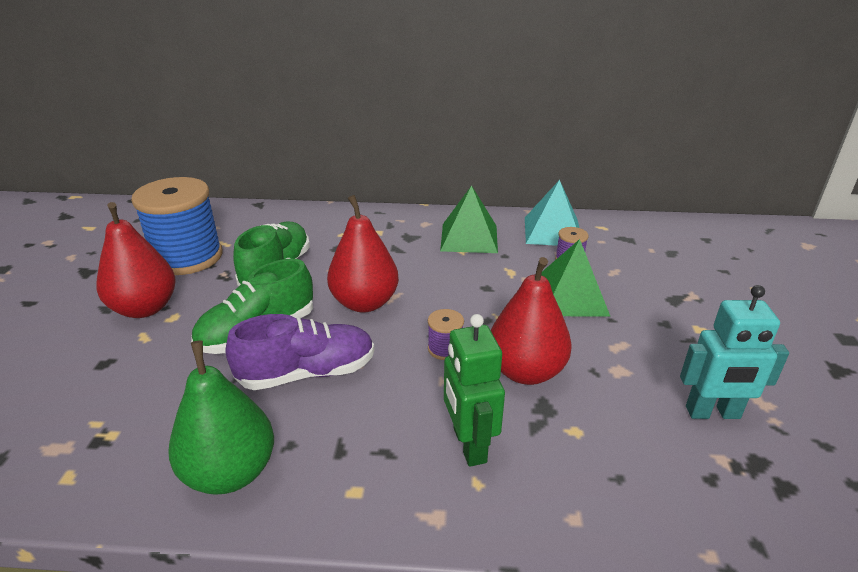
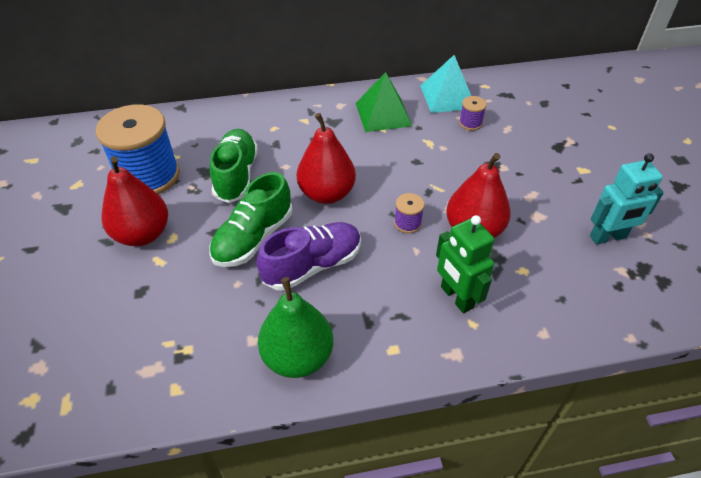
camera: 15 degrees left, 15 degrees up
(570, 296) = (482, 158): green pyramid -> none

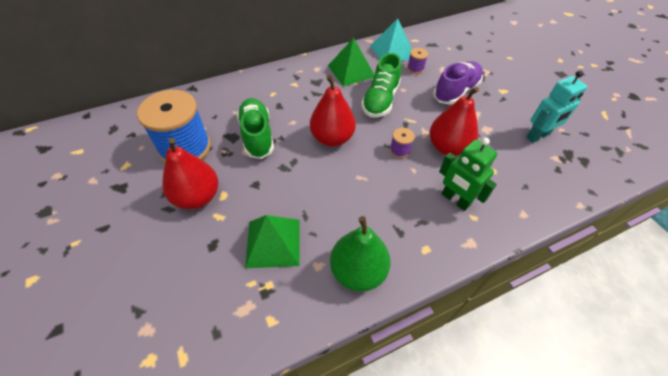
camera: 15 degrees left, 5 degrees up
(210, 303) = (273, 242): none -> green pyramid
(253, 238) = (289, 183): green shoe -> green shoe (380, 100)
(312, 266) = (342, 196): purple shoe -> purple shoe (456, 91)

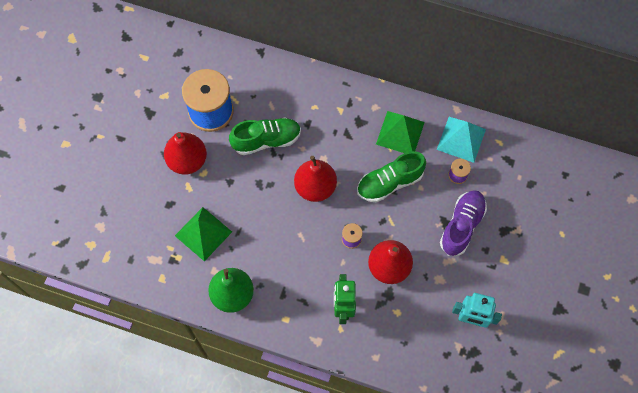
camera: 45 degrees right, 15 degrees up
(257, 136) = (266, 140): green shoe -> green shoe turned 45 degrees clockwise
(456, 91) = (462, 226): purple shoe -> purple shoe turned 60 degrees counterclockwise

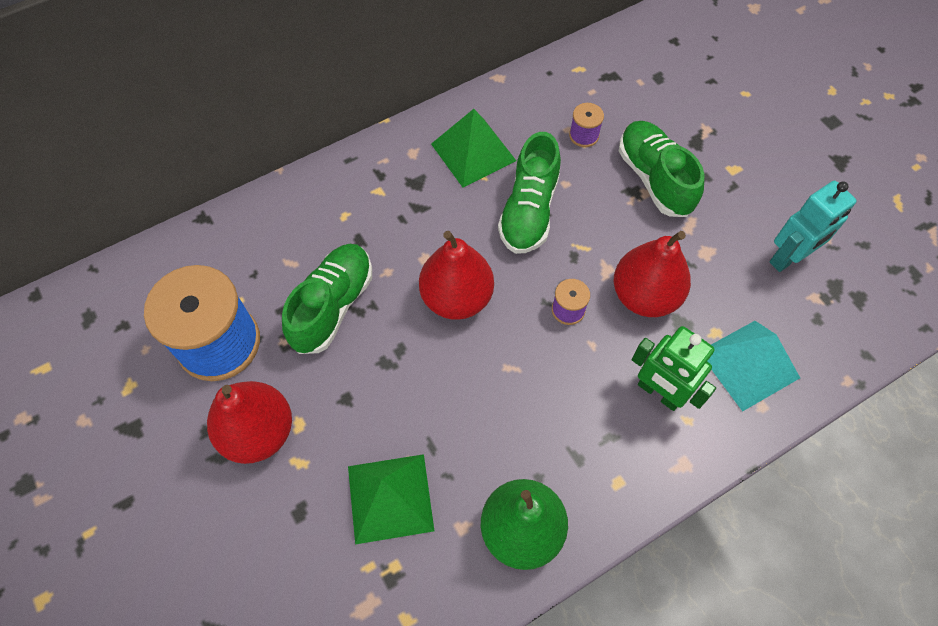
camera: 50 degrees left, 5 degrees down
(461, 139) = (541, 100): turquoise pyramid -> turquoise pyramid (748, 364)
(462, 226) = (654, 179): purple shoe -> green shoe

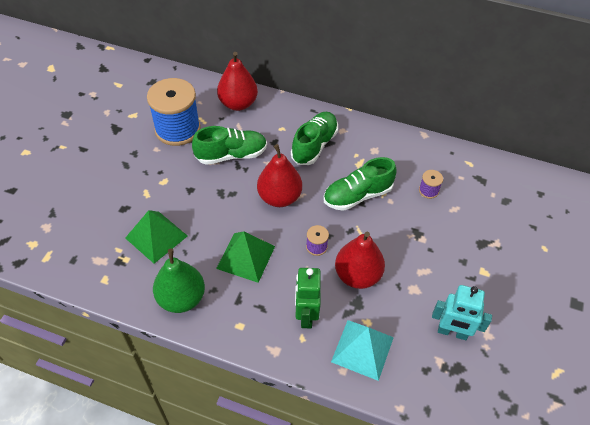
camera: 50 degrees right, 10 degrees down
(259, 432) = (148, 170): red pear -> red pear (238, 103)
(473, 152) = (368, 152): green pyramid -> green pyramid (246, 257)
(654, 179) = (435, 238): green shoe -> green shoe (314, 145)

